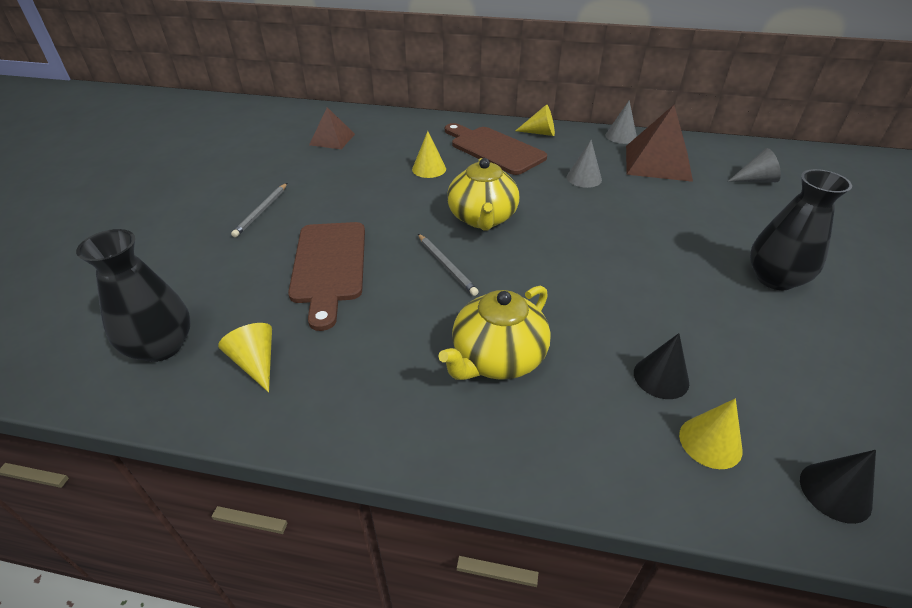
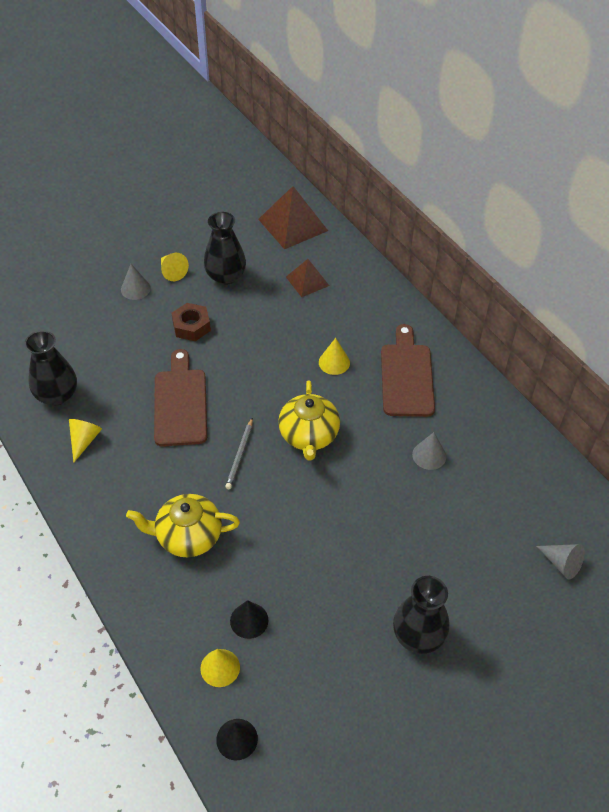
camera: 45 degrees right, 10 degrees up
(250, 168) = (226, 276): none -> black vase
(261, 211) = (191, 326): grey pencil -> brown nut
(329, 266) = (180, 403): brown cutting board -> brown cutting board turned 135 degrees clockwise
(482, 218) = (309, 435): yellow teapot -> yellow teapot turned 45 degrees counterclockwise
(540, 133) = (468, 384): yellow cone -> yellow cone (172, 272)
(621, 136) = (529, 437): grey cone -> grey cone (135, 289)
(657, 163) = (512, 486): brown pyramid -> brown pyramid (292, 225)

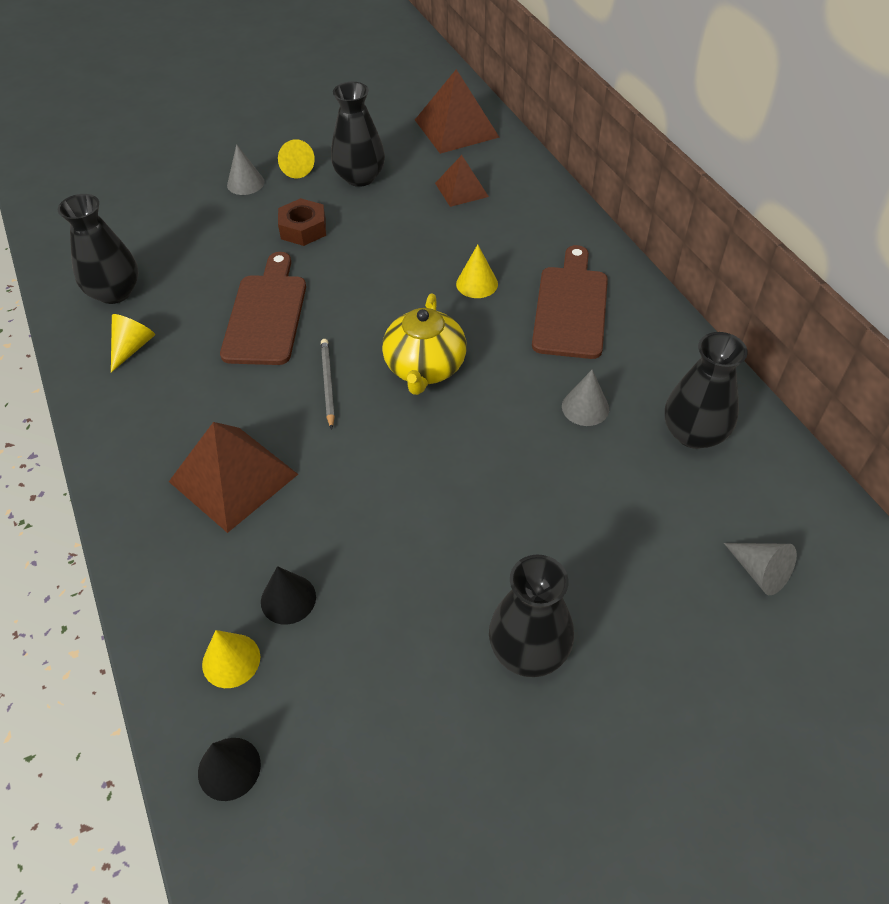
camera: 10 degrees right, 0 degrees up
(188, 536) = (233, 478): yellow teapot -> brown pyramid
(240, 455) = (327, 383): grey pencil -> grey pencil turned 150 degrees clockwise
(507, 467) = (694, 433): none -> black vase

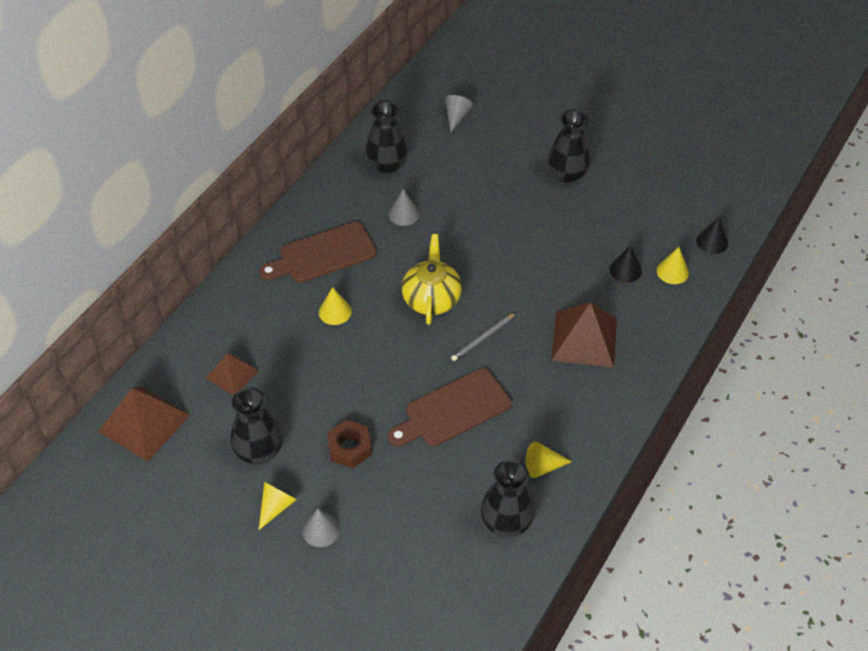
camera: 125 degrees left, 0 degrees up
(425, 368) = (431, 298): yellow teapot -> yellow teapot turned 60 degrees counterclockwise

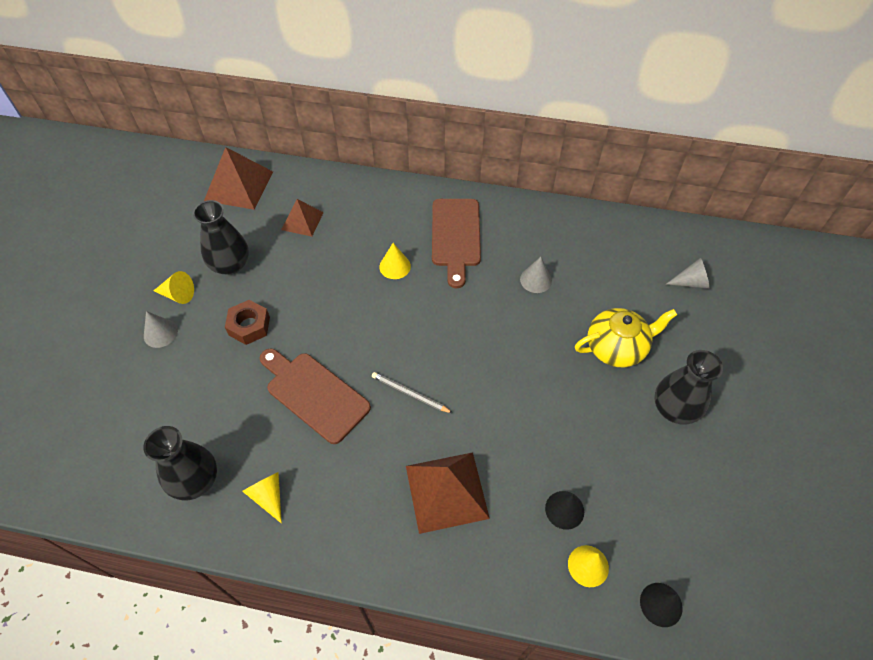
camera: 70 degrees right, 5 degrees up
(323, 254) = (456, 236): brown cutting board -> brown cutting board turned 135 degrees counterclockwise
(387, 165) = (590, 247): black vase -> none
(431, 298) = (441, 335): yellow teapot -> yellow teapot (616, 347)

